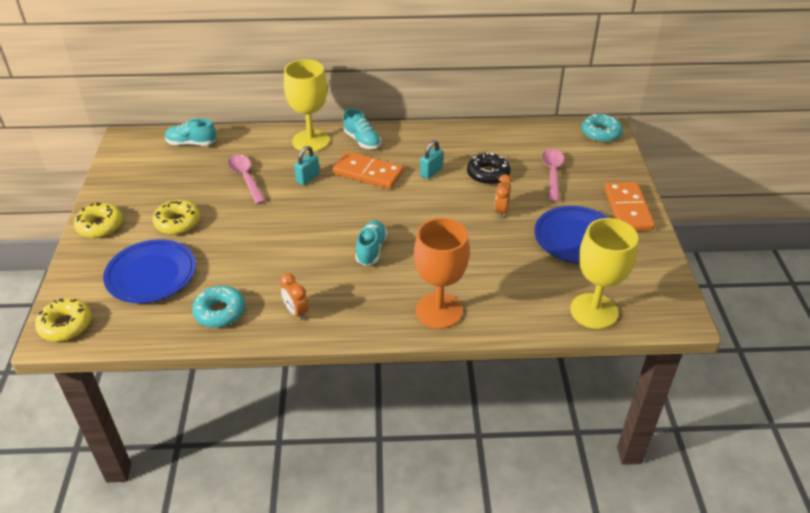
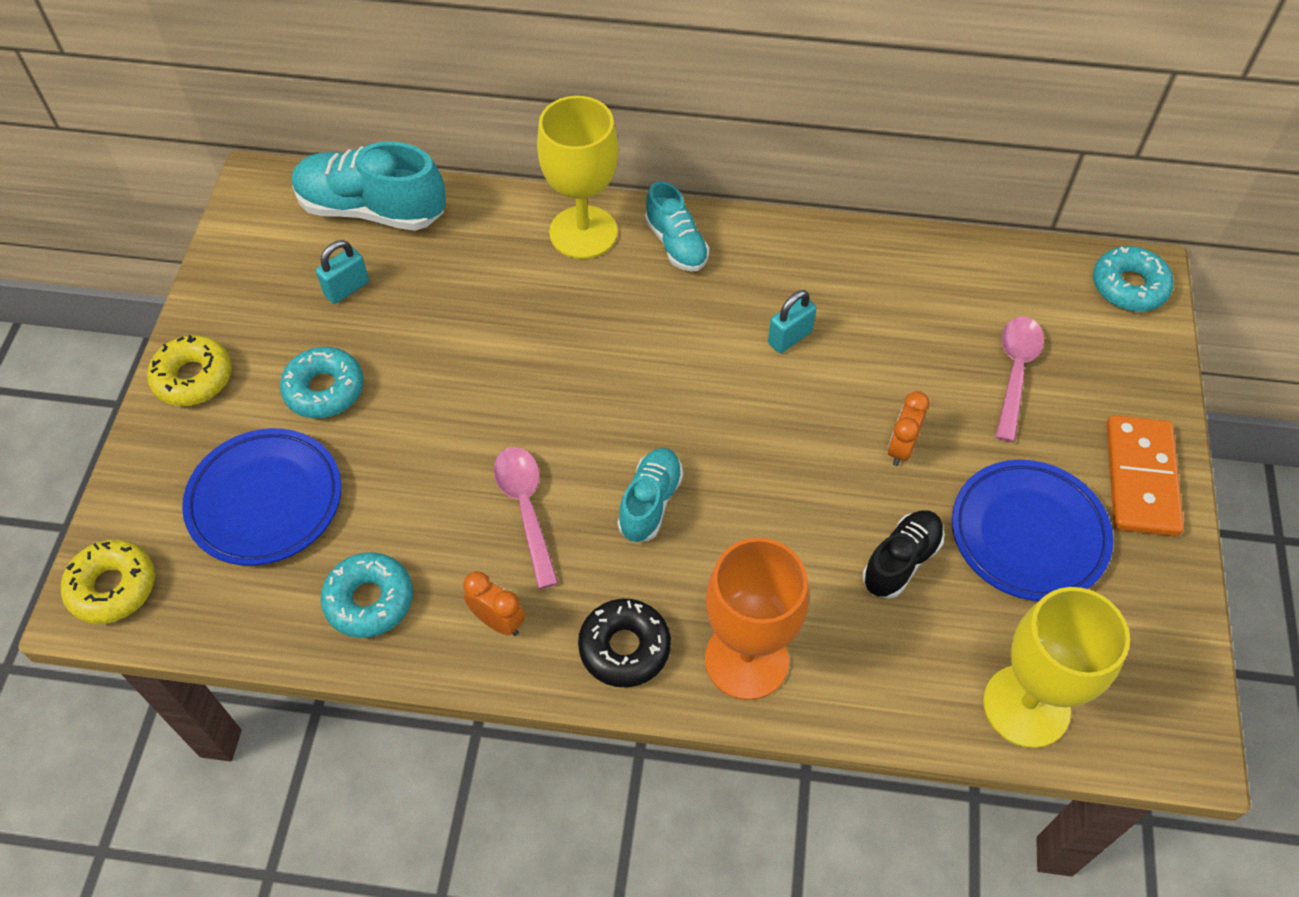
camera: 10 degrees right, 15 degrees up
(177, 222) = (324, 390): yellow donut -> turquoise donut
(191, 143) = (372, 210): turquoise shoe -> turquoise shoe, size x1.69
(246, 178) = (455, 305): pink spoon -> pink spoon (526, 509)
(296, 312) = (498, 621): orange clock -> orange clock turned 150 degrees clockwise
(308, 178) = (564, 320): turquoise padlock -> turquoise padlock (347, 289)
(368, 173) = (674, 323): orange domino -> none
(488, 174) = (894, 357): black donut -> black donut (624, 648)
(512, 258) = (901, 561): none -> black shoe

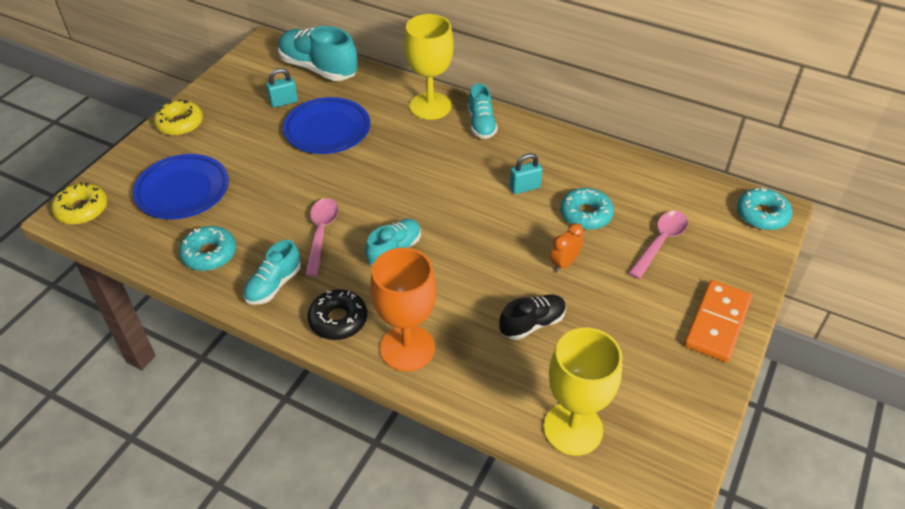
camera: 20 degrees right, 10 degrees down
(324, 390) = (244, 146): turquoise donut -> turquoise donut (586, 214)
(498, 621) = (274, 285): orange clock -> turquoise shoe
(1028, 534) = (624, 333): blue plate -> blue plate (327, 130)

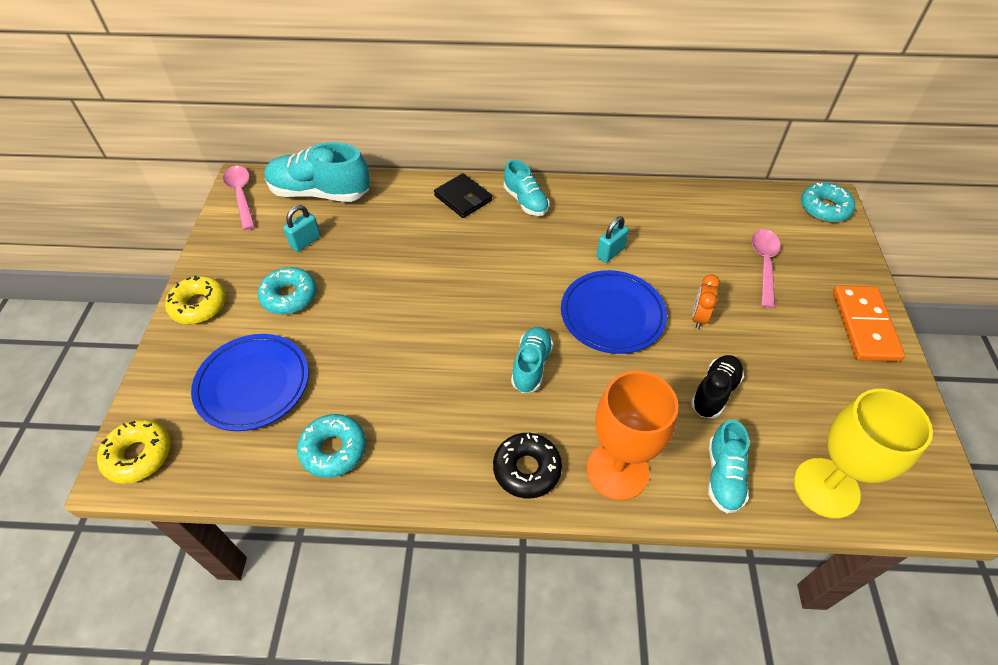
camera: 25 degrees left, 5 degrees up
(274, 285) = (431, 457): turquoise shoe -> turquoise shoe (723, 476)
(321, 233) = (443, 377): pink spoon -> pink spoon (241, 196)
(327, 130) = (374, 258): blue plate -> blue plate (612, 315)
(430, 106) = (463, 198): yellow goblet -> black wallet
(586, 214) = (683, 260): turquoise donut -> turquoise donut (289, 296)

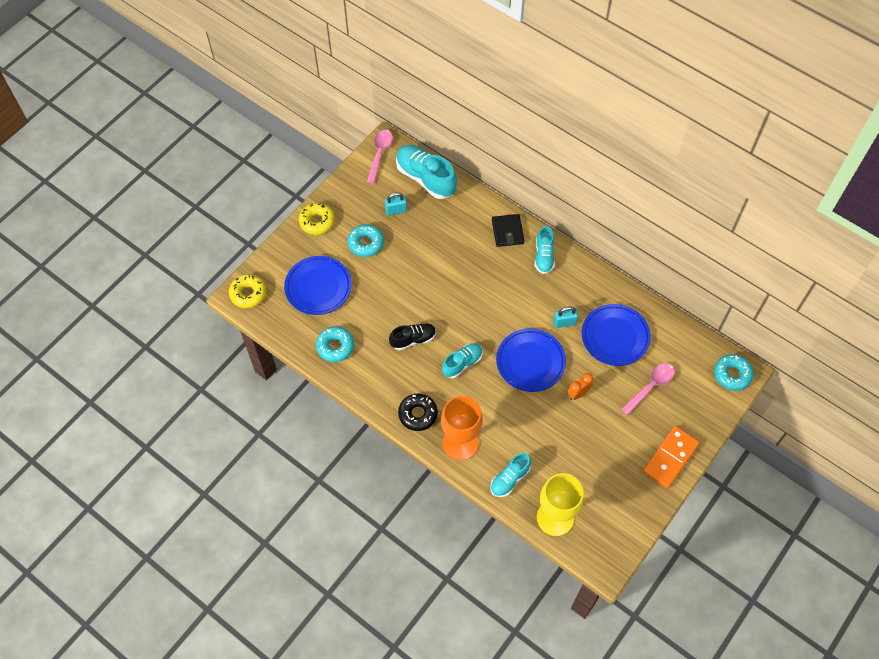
camera: 35 degrees right, 10 degrees up
(677, 237) = (615, 337): none -> blue plate
(714, 392) = (545, 438): black shoe -> black shoe (413, 339)

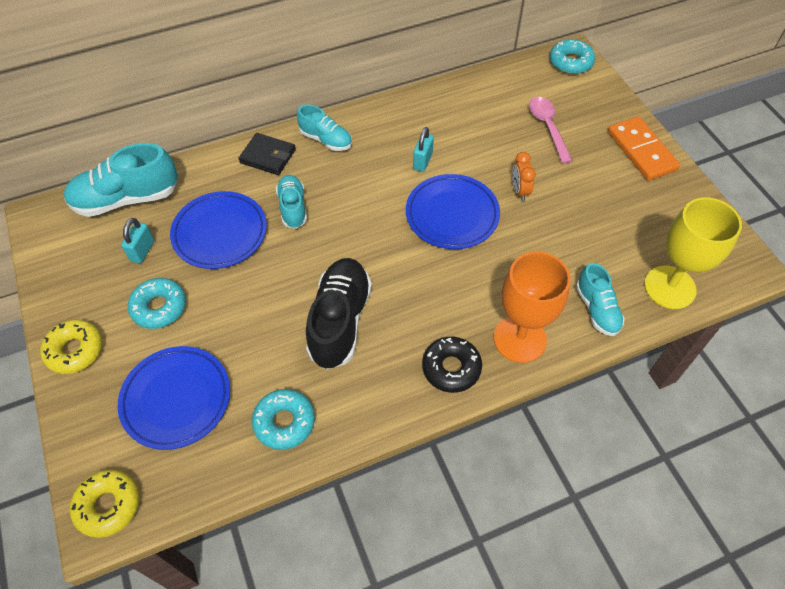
camera: 60 degrees left, 5 degrees down
(380, 154) = (47, 229): pink spoon -> none
(413, 339) = (340, 321): black shoe -> black shoe, size x1.69
(462, 363) = (409, 283): turquoise shoe -> turquoise shoe (293, 207)
(615, 337) = (469, 128): blue plate -> blue plate (220, 233)

